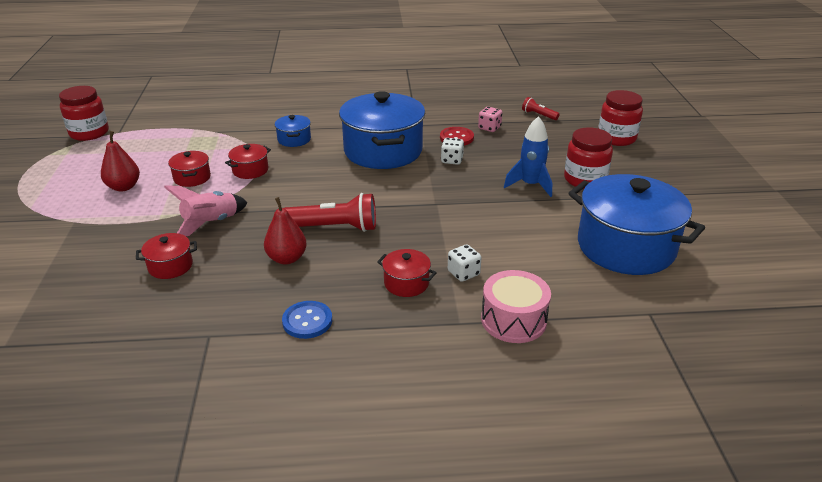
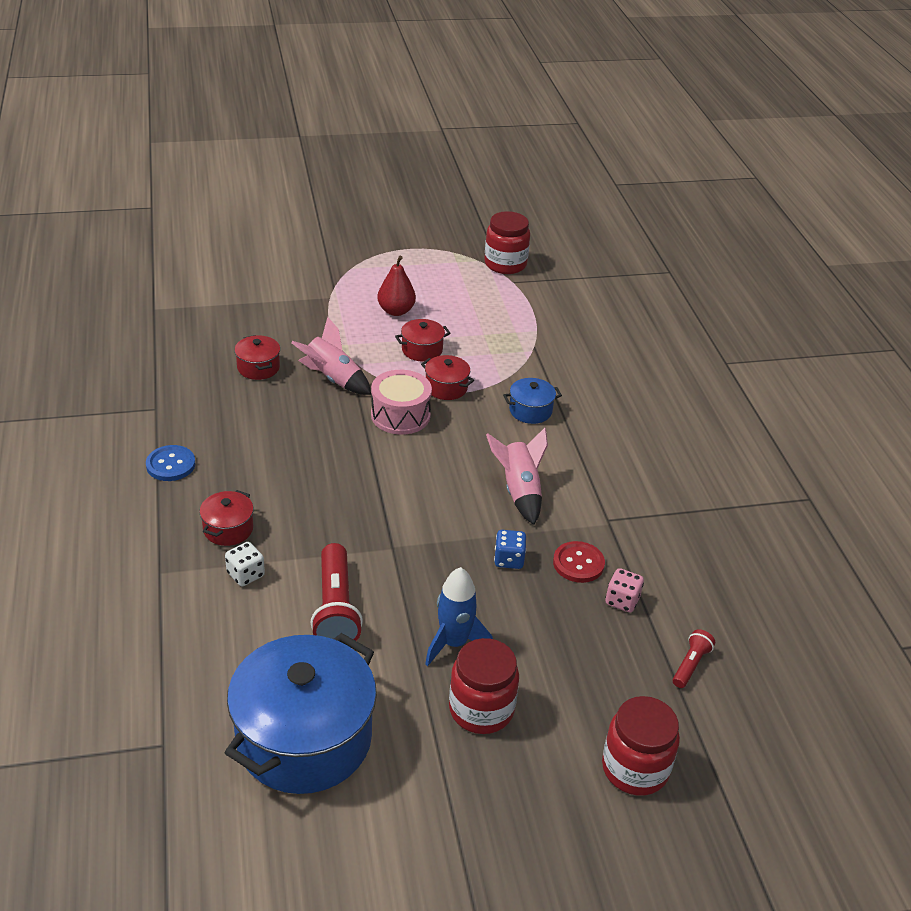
camera: 80 degrees right, 5 degrees up
(287, 258) = (272, 438): red pear -> none
(334, 227) = (331, 466): red flashlight -> red flashlight (335, 609)
(383, 151) = (519, 491): blue pot -> pink rocket
(452, 160) = (509, 560): white dice -> blue dice
(513, 320) = (160, 616): pink drum -> pink drum (400, 415)

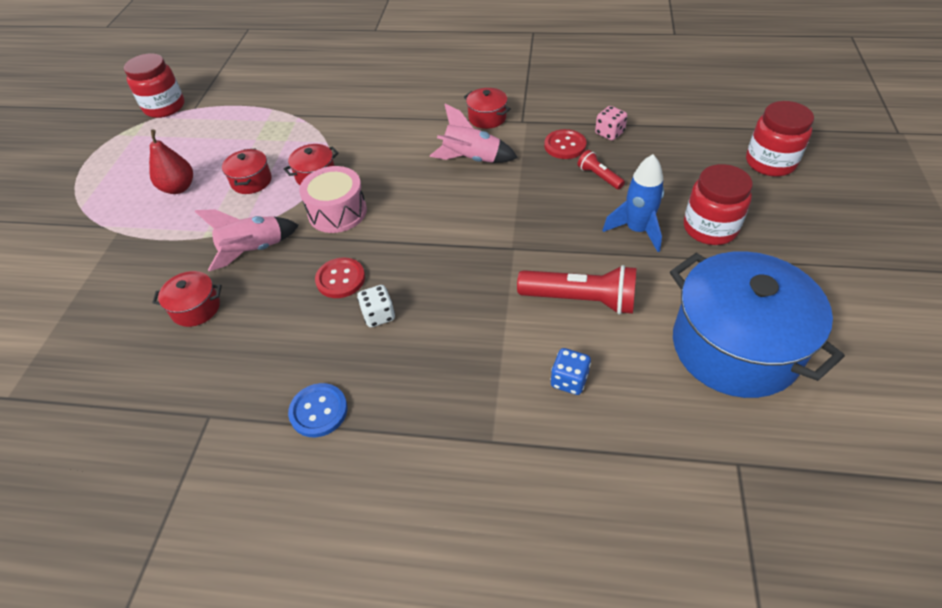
camera: 65 degrees left, 10 degrees up
(228, 529) = (445, 369): red pot -> red pot (487, 118)
(245, 574) = (517, 363): white dice -> white dice (378, 315)
(314, 440) = (340, 279): none -> red button
(509, 560) = (550, 181): blue dice -> blue dice (569, 380)
(530, 411) = (375, 133): blue pot -> none
(690, 665) = (677, 116): red flashlight -> red flashlight (599, 177)

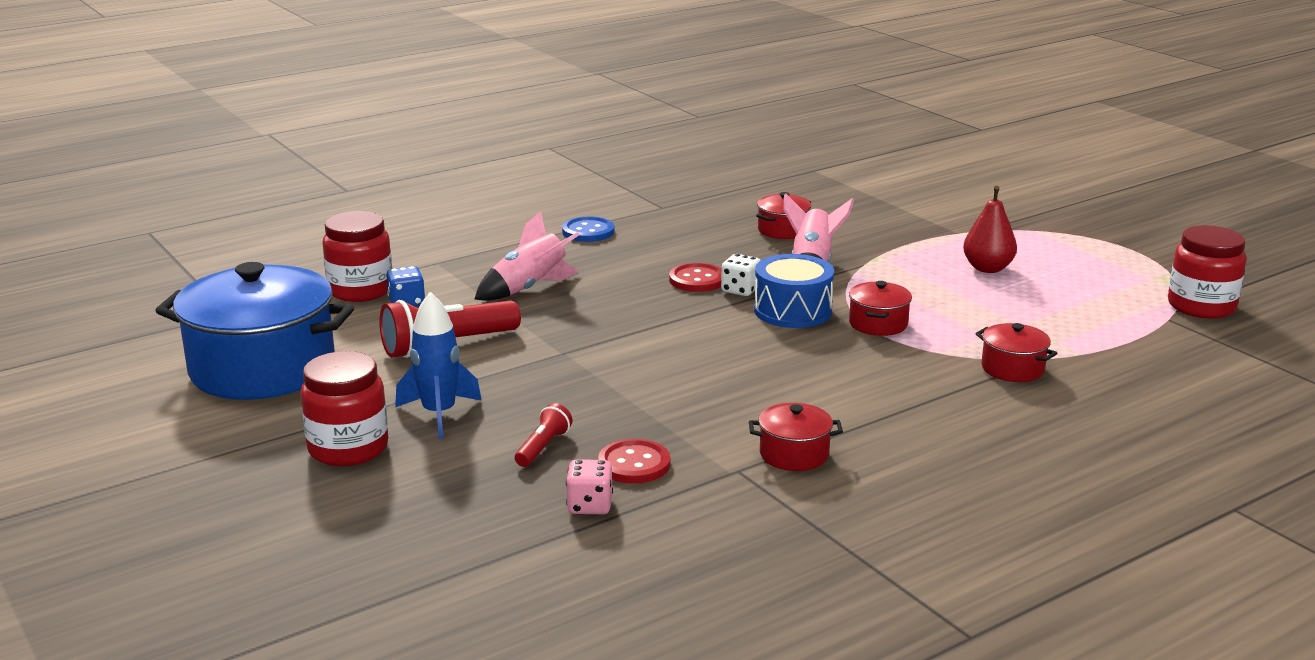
camera: 135 degrees right, 25 degrees down
(251, 181) = (932, 297): red pot -> red pot (1012, 369)
(337, 212) = (792, 311): pink drum -> blue drum
(378, 315) = (624, 276): white dice -> white dice (740, 290)
(472, 159) = (732, 403): pink rocket -> pink rocket (529, 288)
(599, 177) = (543, 447): red flashlight -> red flashlight turned 75 degrees counterclockwise
(770, 162) = (303, 561): red jar -> red jar (360, 290)

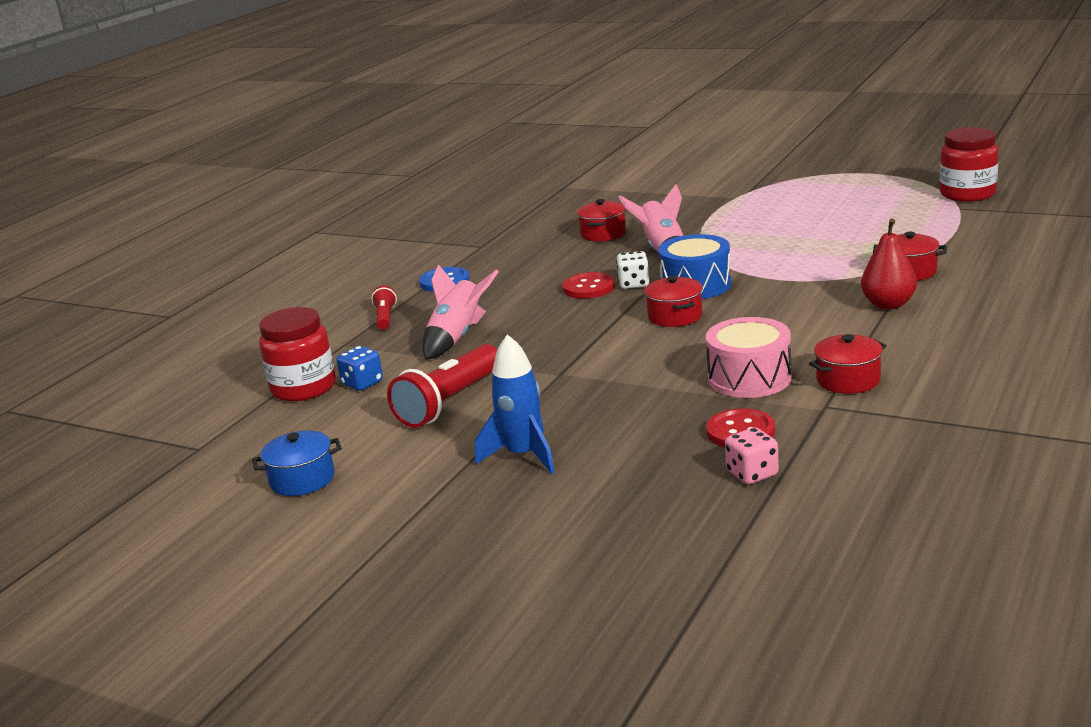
camera: 25 degrees left, 0 degrees up
(262, 369) = (302, 479): blue pot -> blue pot, size x0.44
(348, 448) = (482, 511): red jar -> none
(543, 447) = (649, 447): red flashlight -> red flashlight (385, 317)
(711, 418) = (749, 378): none -> pink drum
(878, 324) = (772, 273): red pot -> red pot (675, 316)
(987, 268) = (792, 214): red pear -> red pear (888, 304)

